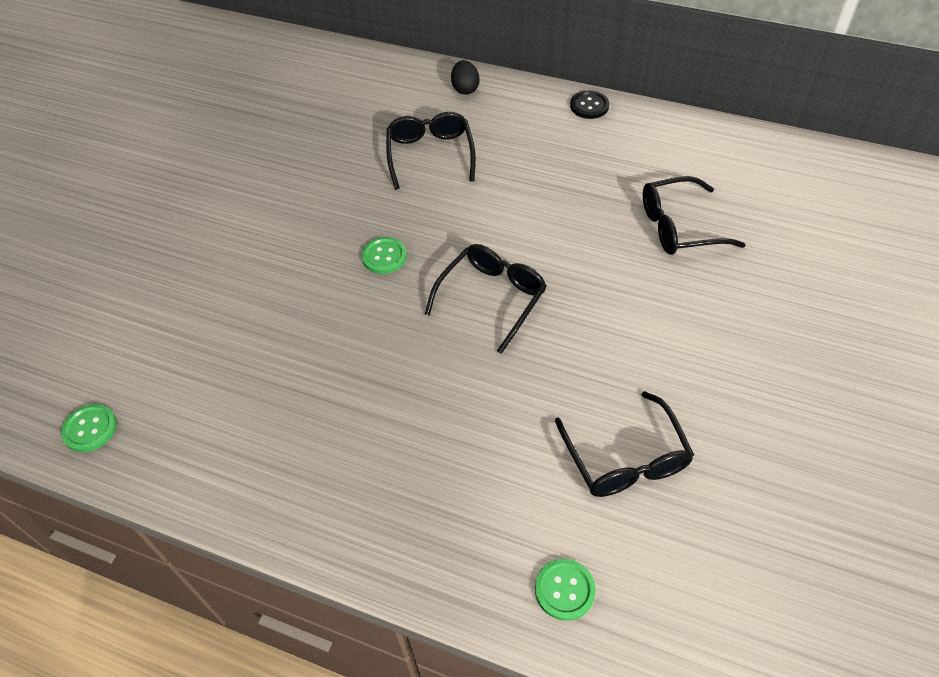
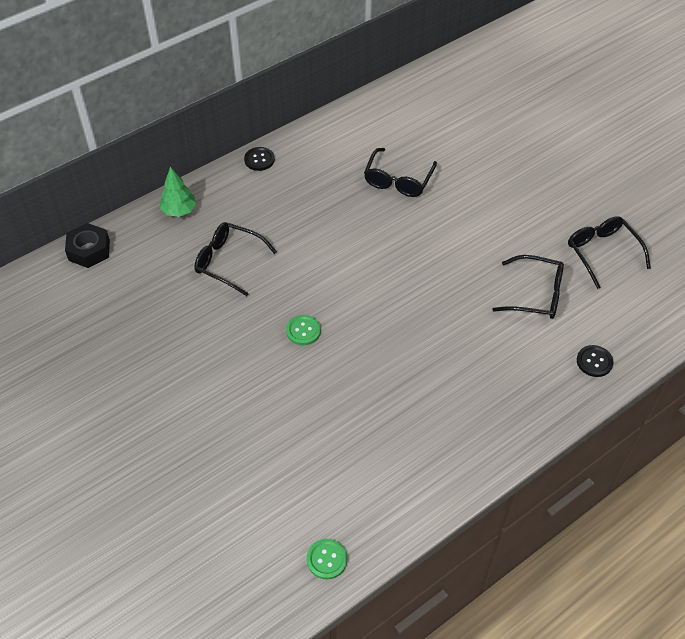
camera: 60 degrees left, 0 degrees up
(365, 61) = (89, 250): none -> black nut
(465, 89) = (179, 210): black egg -> green tree
(492, 298) = (383, 294): black glasses -> black glasses (602, 252)
(564, 590) = (594, 362): green button -> black button

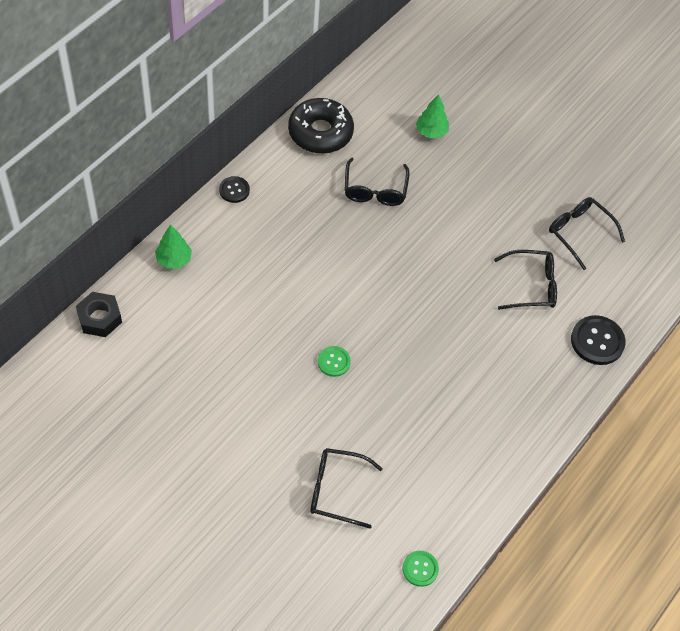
camera: 20 degrees left, 5 degrees up
(228, 262) = (241, 305): black glasses -> black glasses (336, 490)
(360, 122) = (320, 132): none -> black donut
(471, 137) = (431, 132): none -> green tree
(594, 362) = (597, 341): black button -> black button, size x1.67

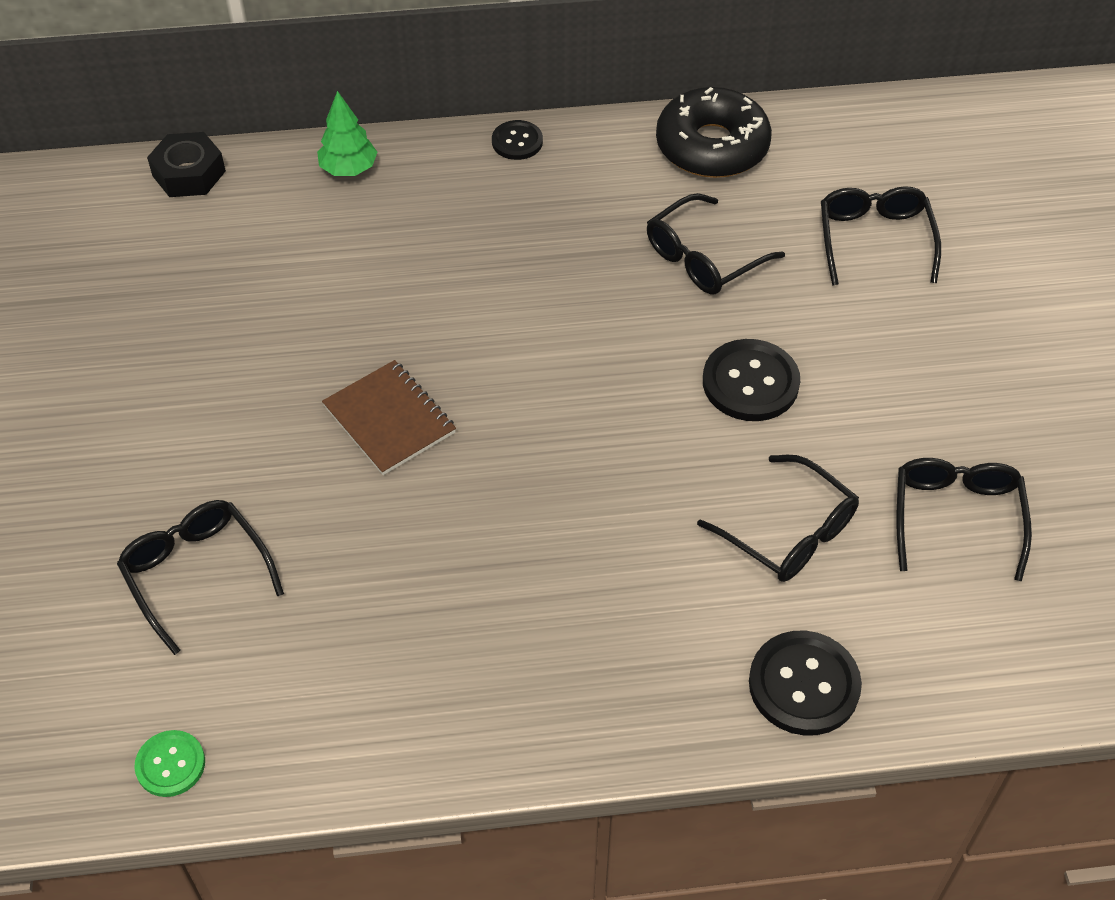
camera: 50 degrees right, 5 degrees down
(333, 362) = (389, 419): green button -> brown notebook
(431, 132) = (874, 240): green tree -> black glasses
(452, 233) = (750, 382): none -> black button

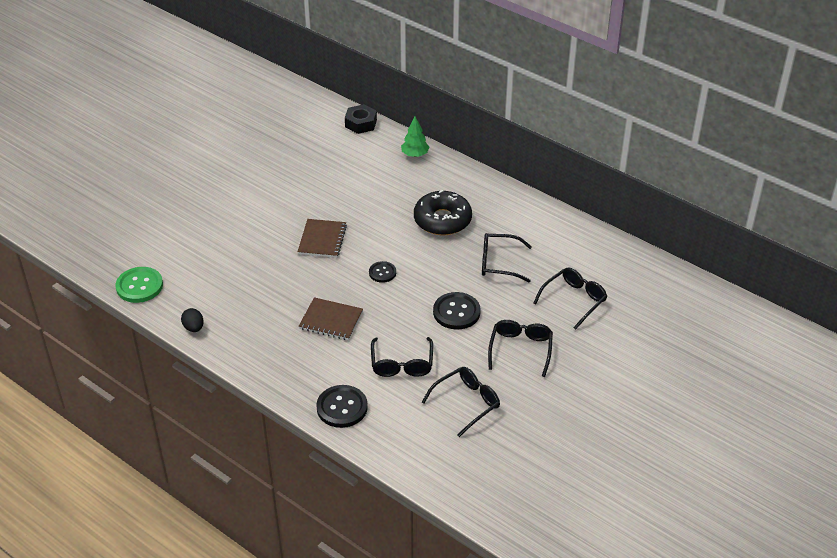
camera: 45 degrees right, 10 degrees down
(170, 764) = (139, 286): green button -> green button, size x1.67
(196, 573) = (210, 242): black glasses -> black glasses (520, 349)
(379, 758) = (194, 328): none -> black egg
(517, 142) = (486, 182): black button -> black button (382, 273)
(589, 549) = (331, 320): none -> brown notebook
(712, 146) = (558, 229): black donut -> black donut (442, 220)

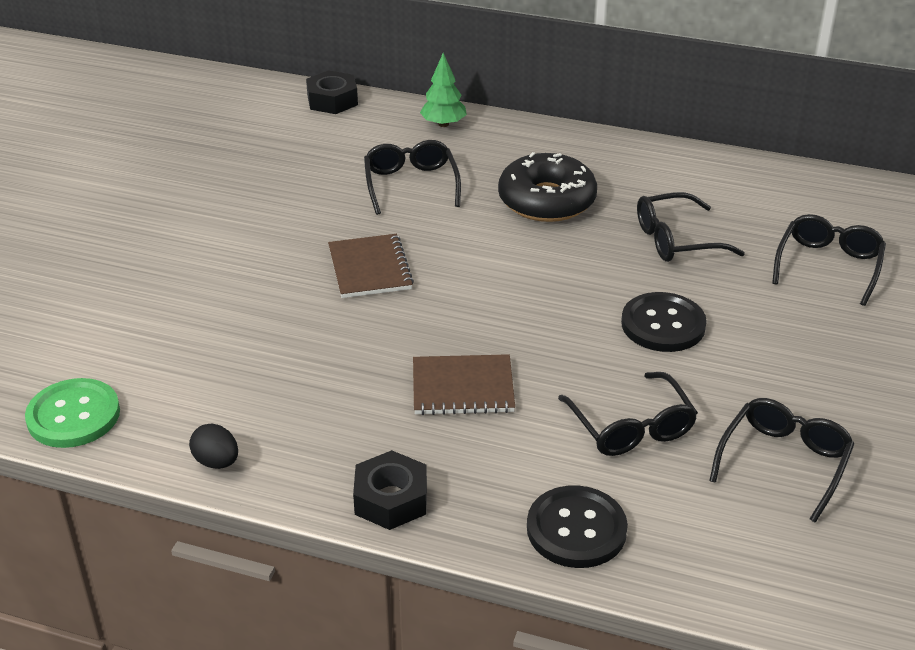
camera: 20 degrees left, 5 degrees down
(264, 369) = (391, 499): none -> black nut
(382, 273) = (502, 294): black button -> none
(520, 349) = (805, 355): black glasses -> black glasses (411, 184)

